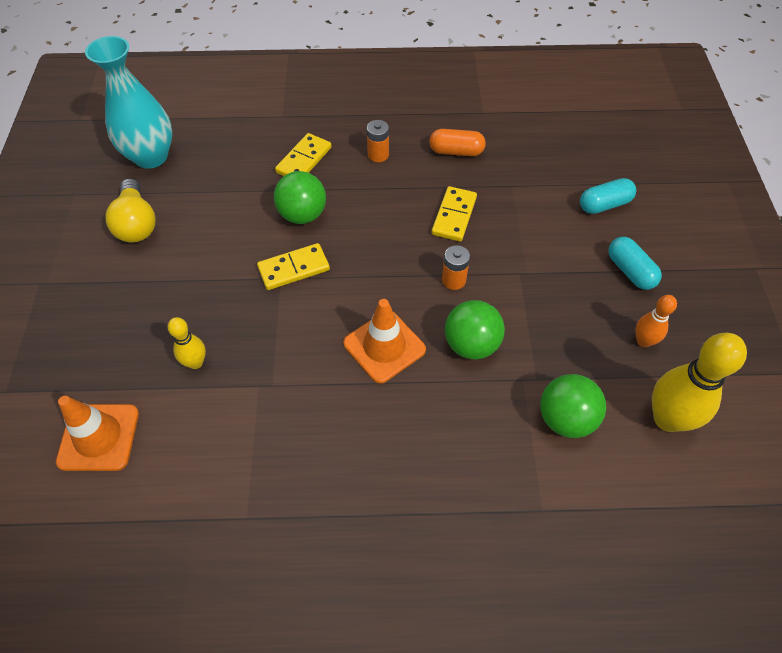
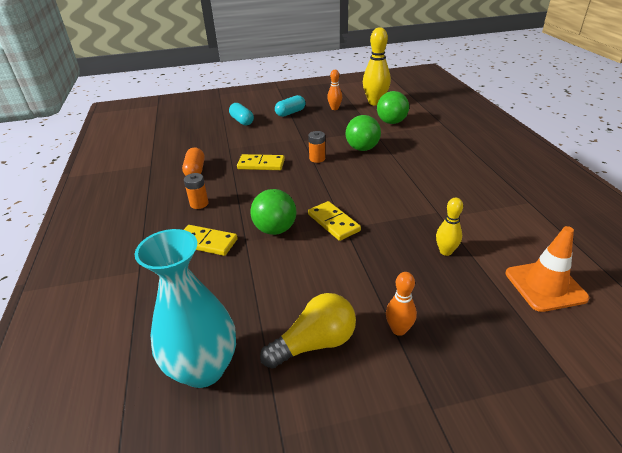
camera: 100 degrees left, 20 degrees down
(118, 284) = (398, 329): none -> orange bowling pin
(384, 346) = (380, 175): orange traffic cone -> none

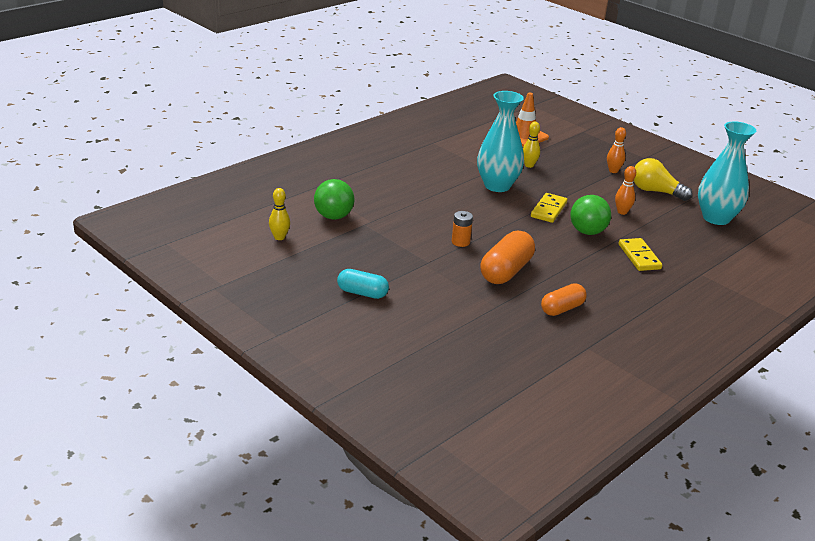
camera: 125 degrees left, 5 degrees down
(199, 204) = (604, 281): orange battery -> none
(242, 121) = (420, 325): turquoise capsule -> none
(261, 164) = (506, 271): yellow domino -> orange capsule
(334, 108) = (321, 262): orange bowling pin -> orange bowling pin (622, 212)
(362, 148) = (414, 222): green ball -> none
(375, 102) = (279, 237): yellow bowling pin -> yellow bowling pin, size x0.54
(403, 209) = (497, 186): none -> turquoise vase

